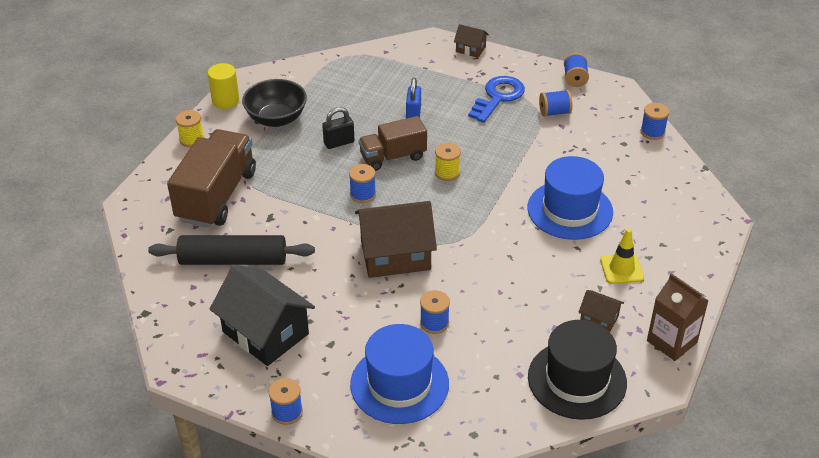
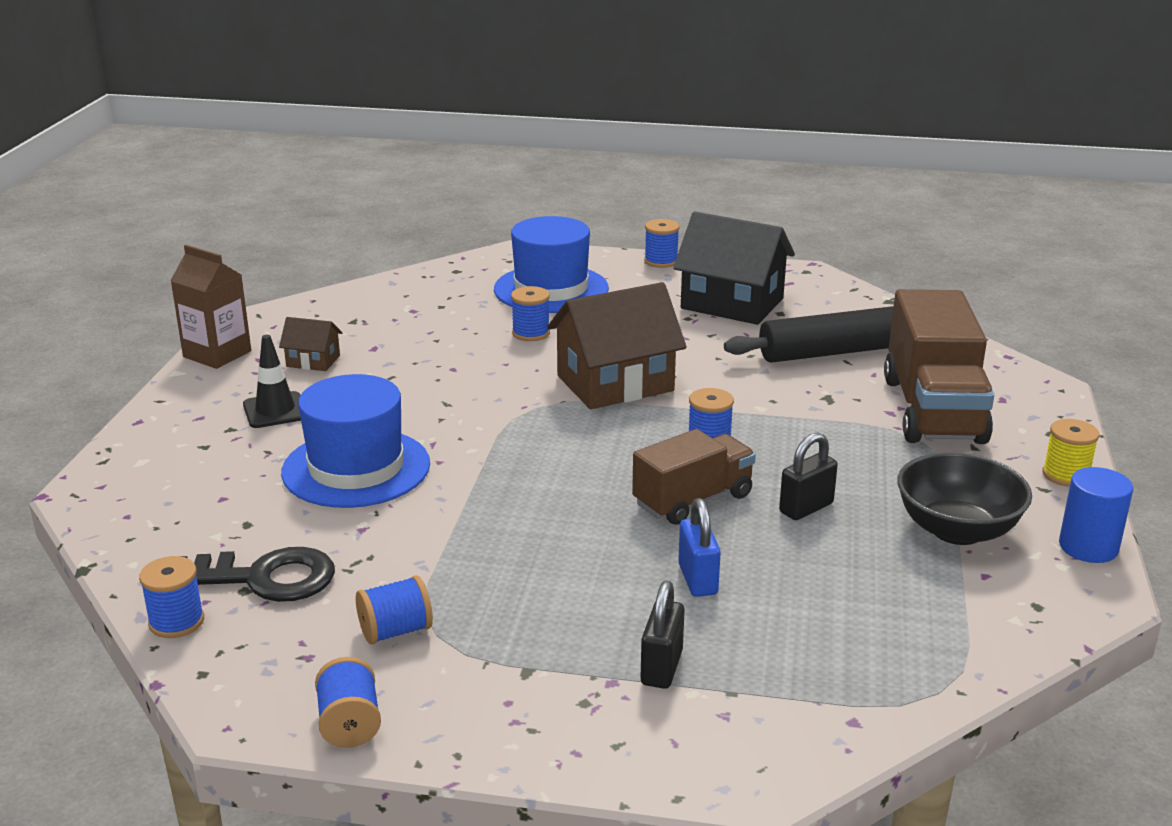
camera: 165 degrees right, 15 degrees down
(225, 100) = (1088, 547): yellow cylinder -> blue cylinder
(447, 80) = (661, 668): none -> black padlock
(447, 172) = (583, 490): yellow spool -> none
(470, 49) = (640, 767): brown house -> none
(498, 97) = (530, 646): blue key -> none
(577, 380) = (343, 314): black hat -> none
(615, 148) = (264, 578): none -> black key
(621, 269) = (275, 410): yellow traffic cone -> black traffic cone

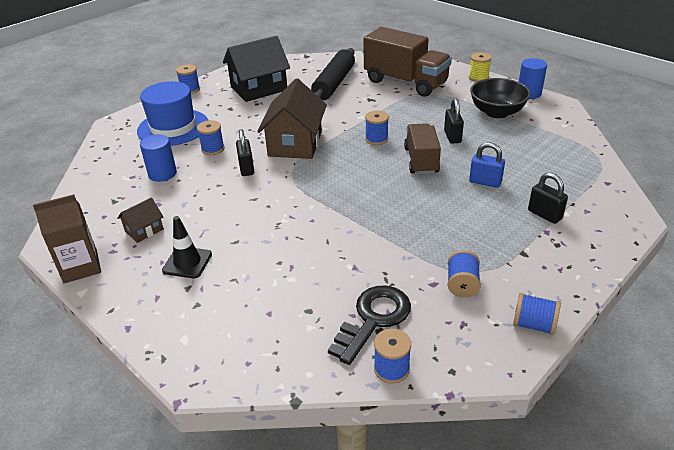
camera: 55 degrees left, 10 degrees up
(356, 468) = (289, 250): blue hat -> none
(438, 325) = (162, 174): none -> blue cylinder
(511, 372) = (246, 168): none -> black padlock

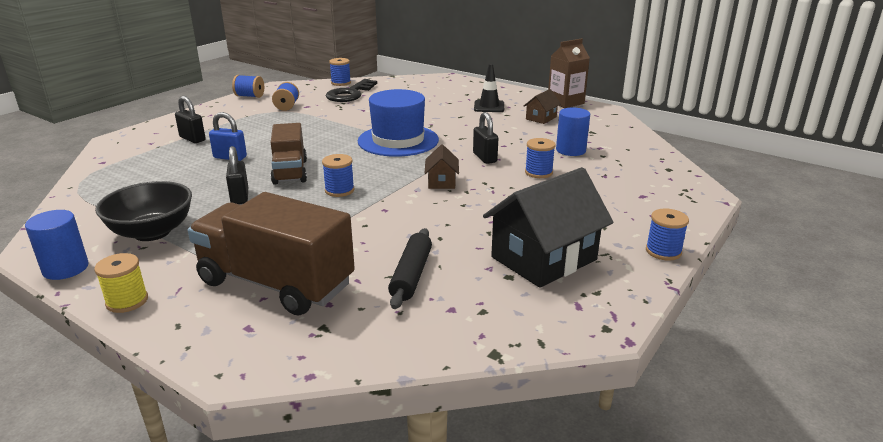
camera: 170 degrees right, 10 degrees down
(173, 127) = (616, 193): blue hat -> blue hat (398, 140)
(295, 143) = (441, 182): brown house -> brown house, size x0.47
(334, 83) = (411, 275): black rolling pin -> black rolling pin, size x0.64

